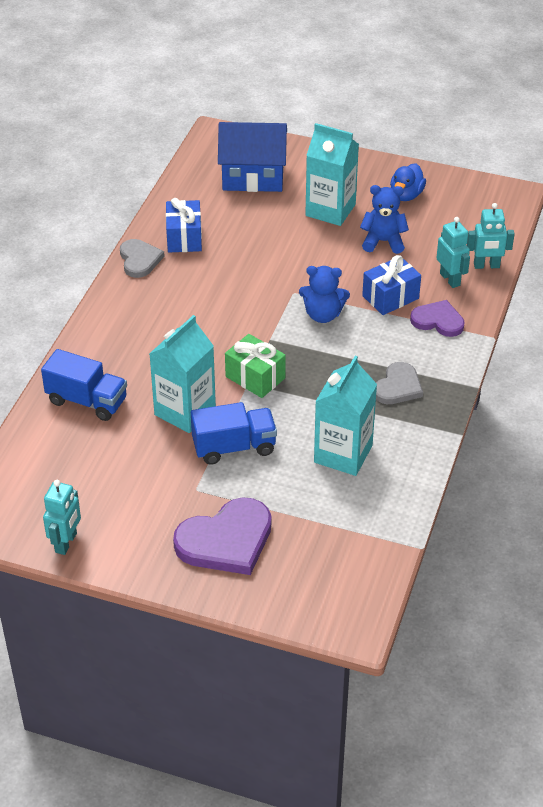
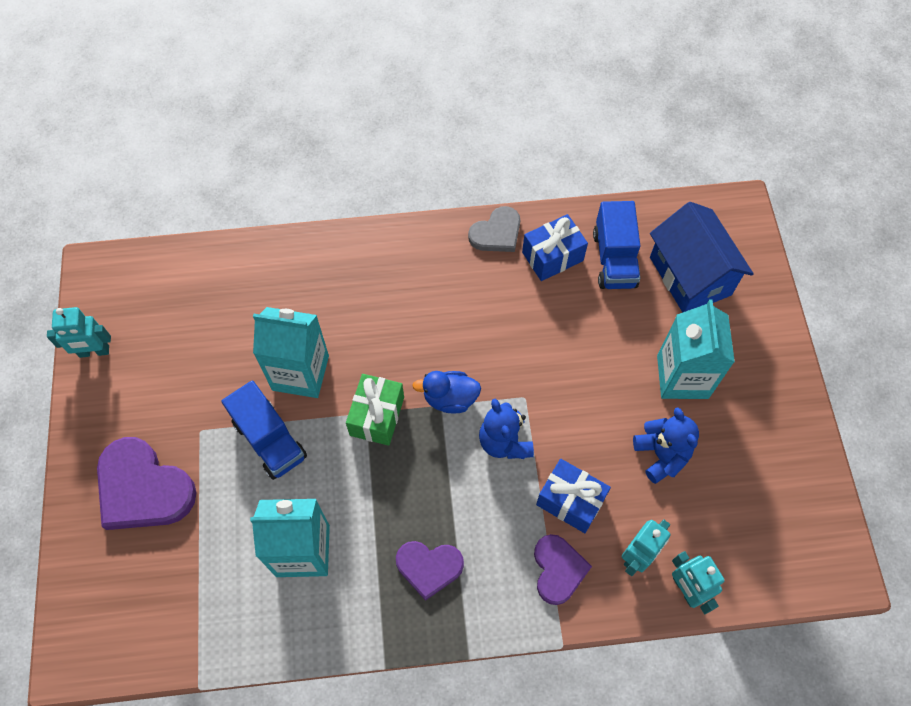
camera: 65 degrees right, 20 degrees up
(87, 401) = (278, 282): blue truck -> blue truck (614, 259)
(398, 387) = (429, 567): grey heart -> purple heart
(406, 195) = (759, 447): blue duck -> blue duck (450, 398)

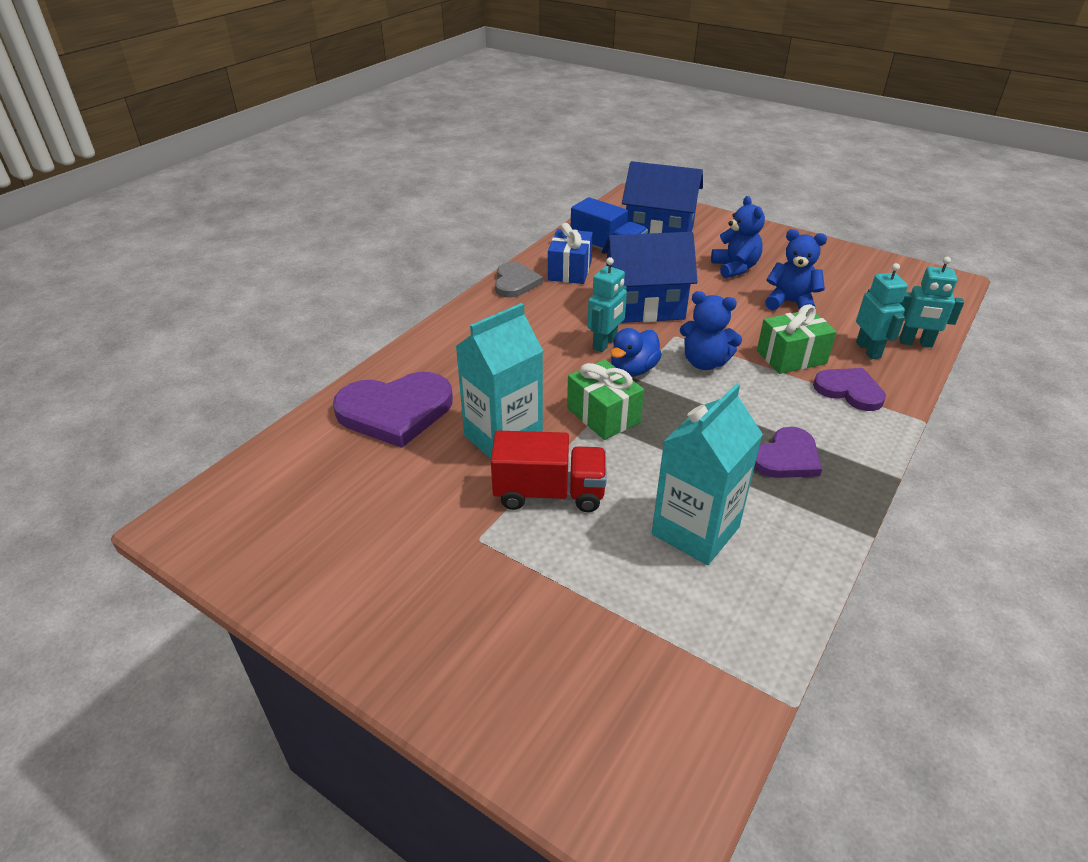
camera: 50 degrees left, 25 degrees down
(94, 352) = (274, 577): turquoise robot -> turquoise robot (605, 344)
(143, 488) = (492, 623): purple heart -> purple heart (395, 411)
(270, 440) = (549, 493): blue truck -> red truck
(547, 347) = (644, 306): none -> blue house
(570, 501) = (791, 357): blue gift -> green gift
(682, 377) = (735, 268): turquoise carton -> blue teddy bear

